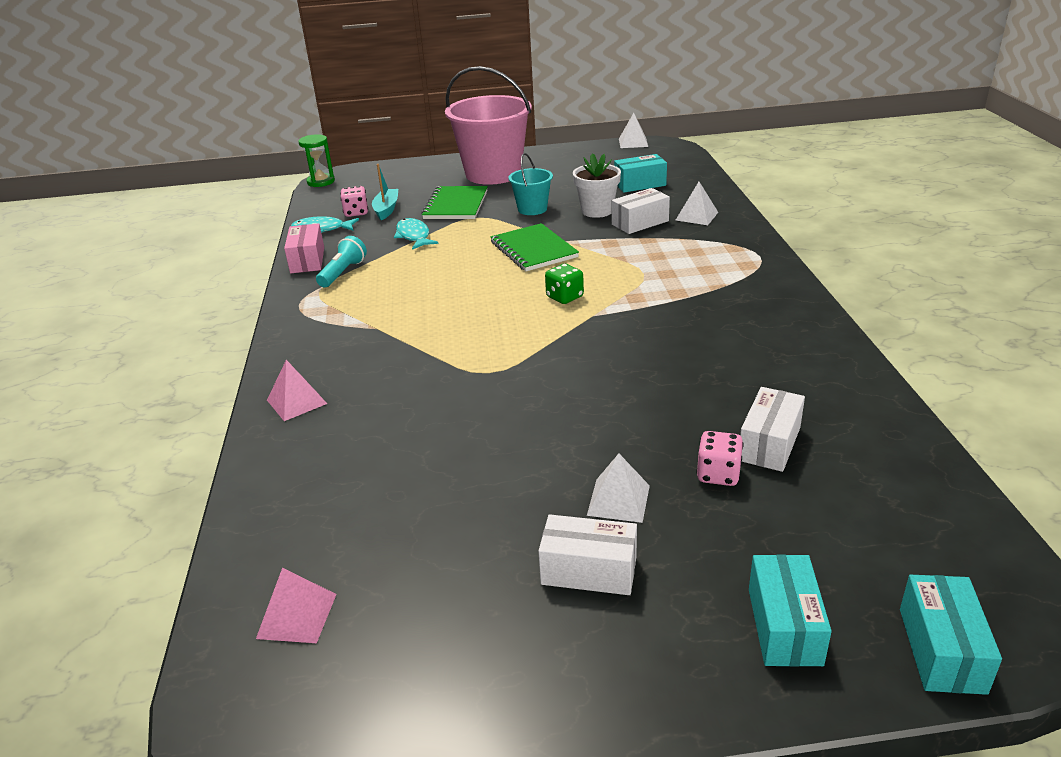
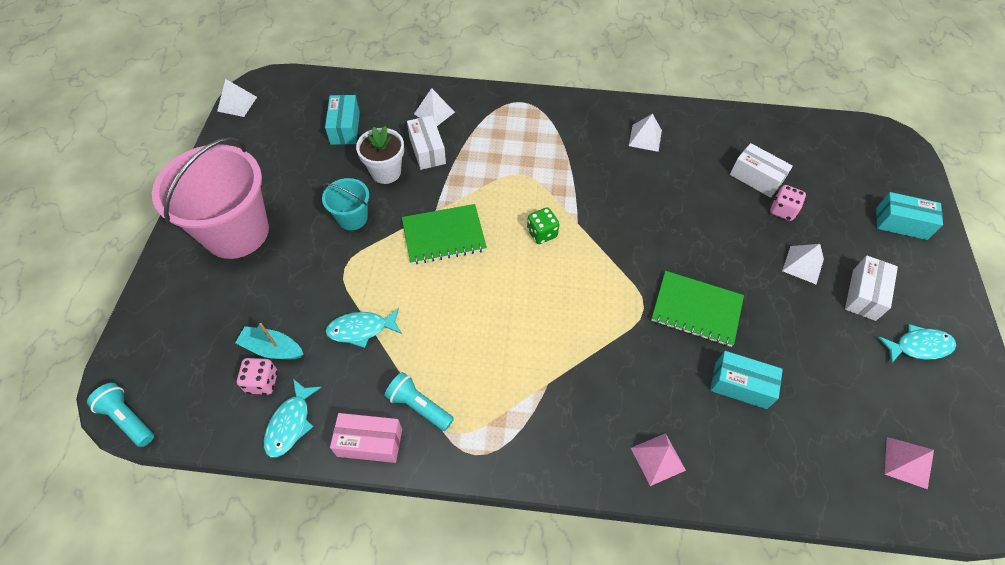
camera: 80 degrees left, 25 degrees up
(321, 182) = (128, 419): green hourglass -> turquoise flashlight
(455, 205) = (302, 280): green notebook -> green notebook (696, 310)
(506, 640) = (918, 346): none -> turquoise fish
(772, 342) = (645, 138): none -> white pyramid
(941, 650) = (912, 174): turquoise box -> turquoise box (740, 385)

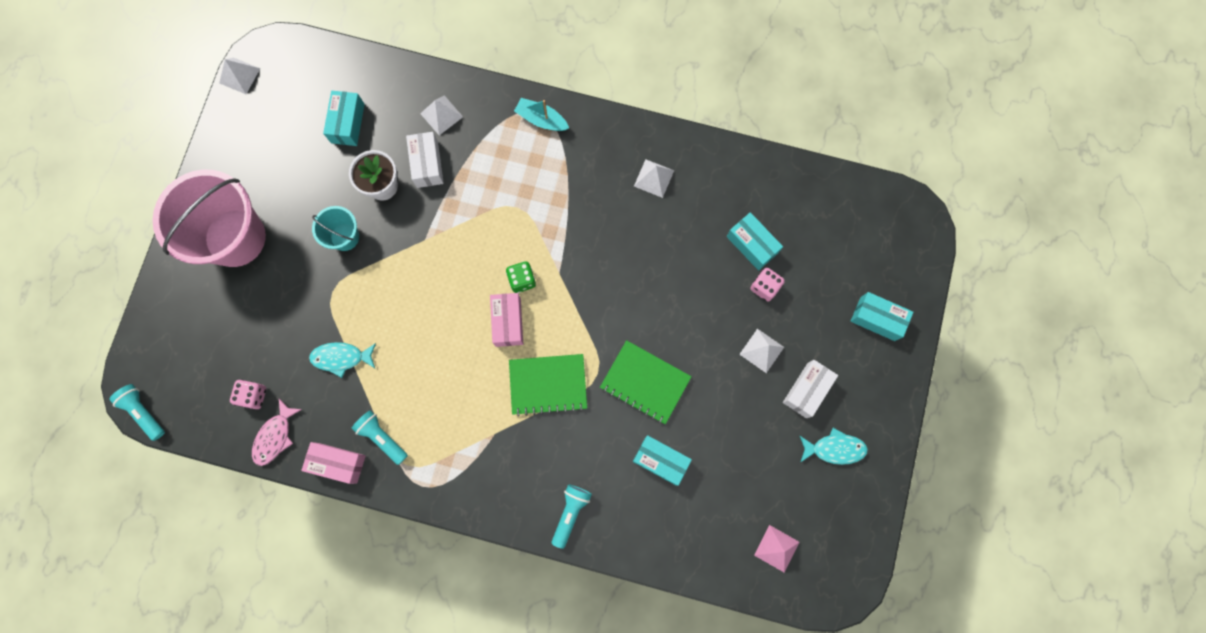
camera: 10 degrees right, 20 degrees up
(272, 348) = (263, 365): turquoise boat -> turquoise boat (541, 119)
(290, 423) = (275, 436): turquoise fish -> pink fish
(444, 236) = (428, 269): green notebook -> green notebook (548, 385)
(536, 272) = (508, 322): none -> pink box
(658, 459) = (570, 513): pink pyramid -> turquoise flashlight
(756, 178) = (752, 245): white box -> turquoise box

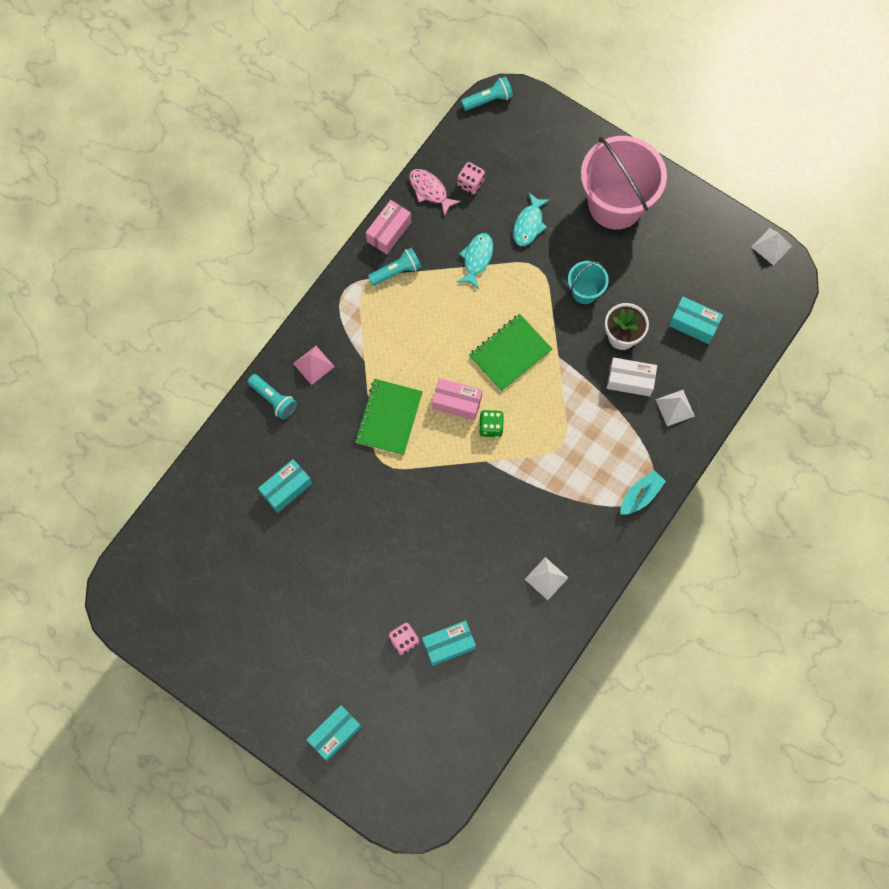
camera: 110 degrees right, 5 degrees down
(645, 382) = (358, 500): green notebook -> green notebook (510, 353)
(761, 350) = (347, 614): white pyramid -> none
(776, 548) = (174, 558): pink pyramid -> pink pyramid (313, 365)
(806, 390) = (296, 640): white box -> none
(834, 448) = (235, 643): turquoise fish -> turquoise fish (529, 224)

